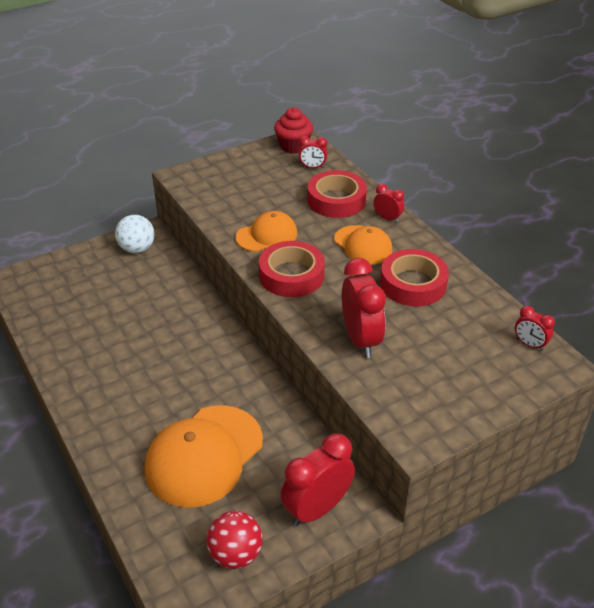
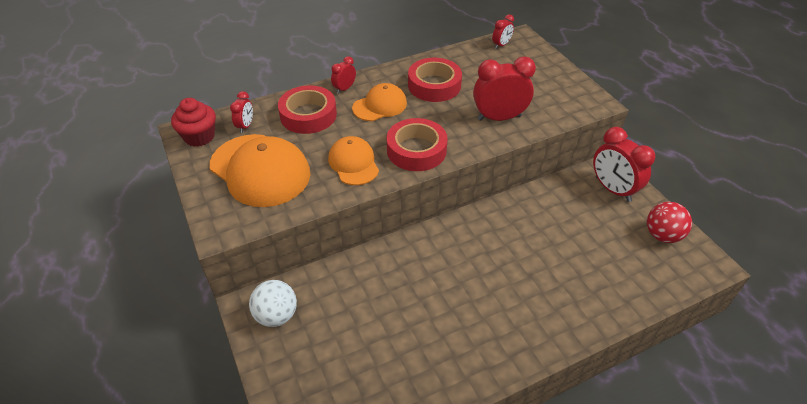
camera: 85 degrees left, 5 degrees up
(204, 455) = (574, 253): orange cap -> orange cap (260, 170)

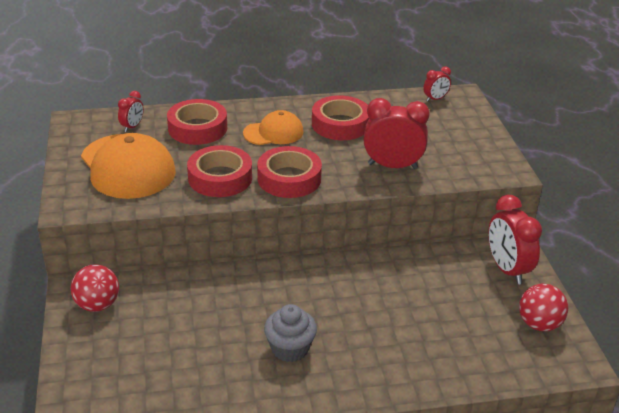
camera: 15 degrees right, 10 degrees down
(199, 137) = (85, 128): red cupcake -> none
(276, 315) = (97, 305): white ball -> red ball
(344, 89) = (246, 111): red clock -> none
(353, 163) = (220, 178): orange cap -> red tape
(472, 315) = (290, 348): none -> grey cupcake

